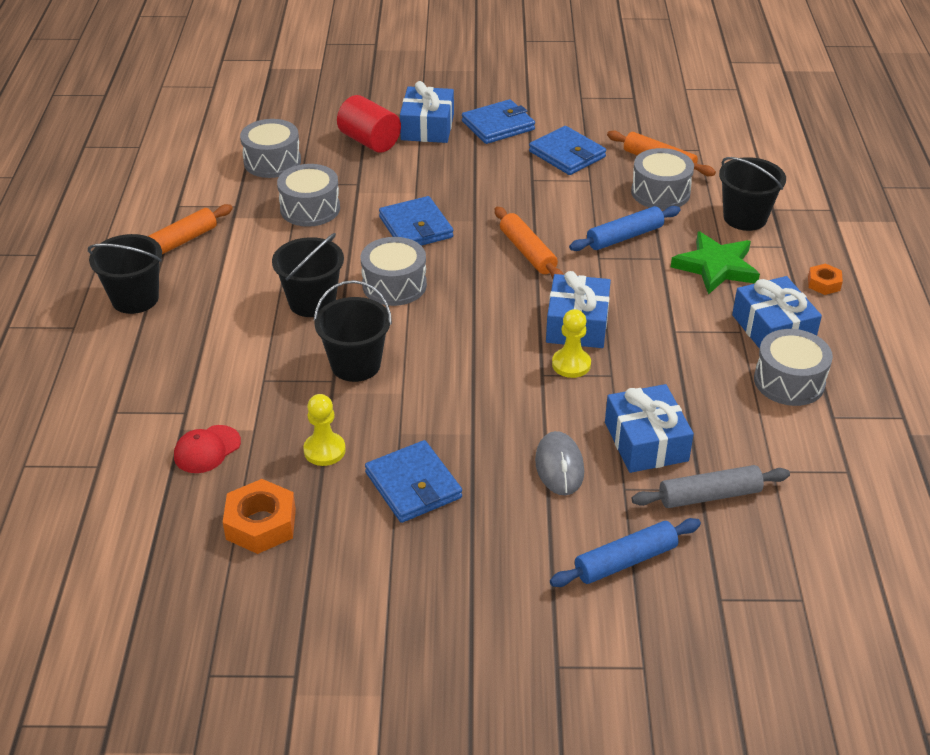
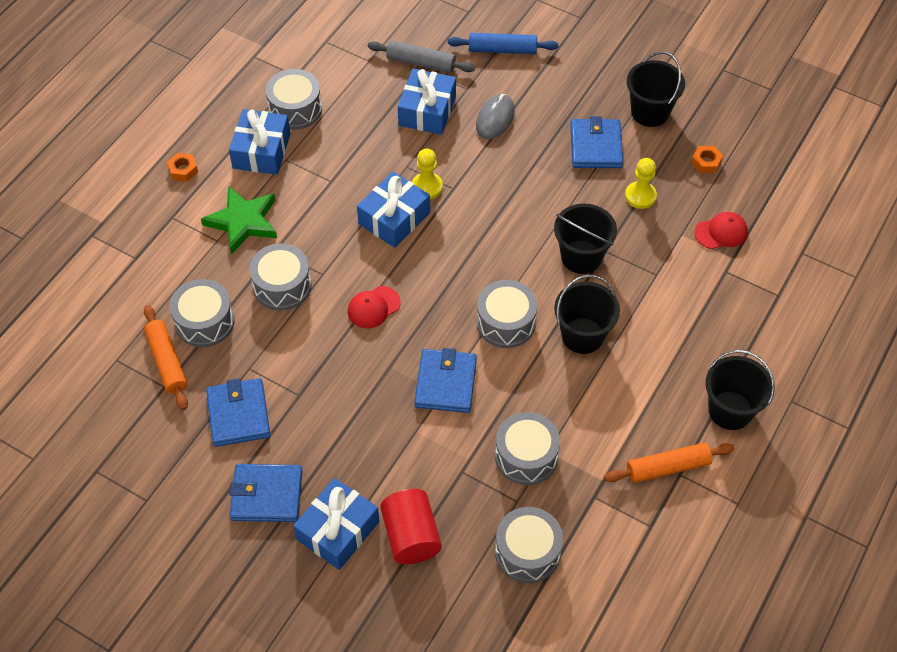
camera: 150 degrees left, 15 degrees up
(261, 524) = (706, 162): orange nut -> orange nut, size x0.57
(527, 252) = (373, 307): orange rolling pin -> red cap
(624, 237) = (282, 286): blue rolling pin -> grey drum
(745, 218) = (167, 259): black bucket -> black bucket (650, 112)

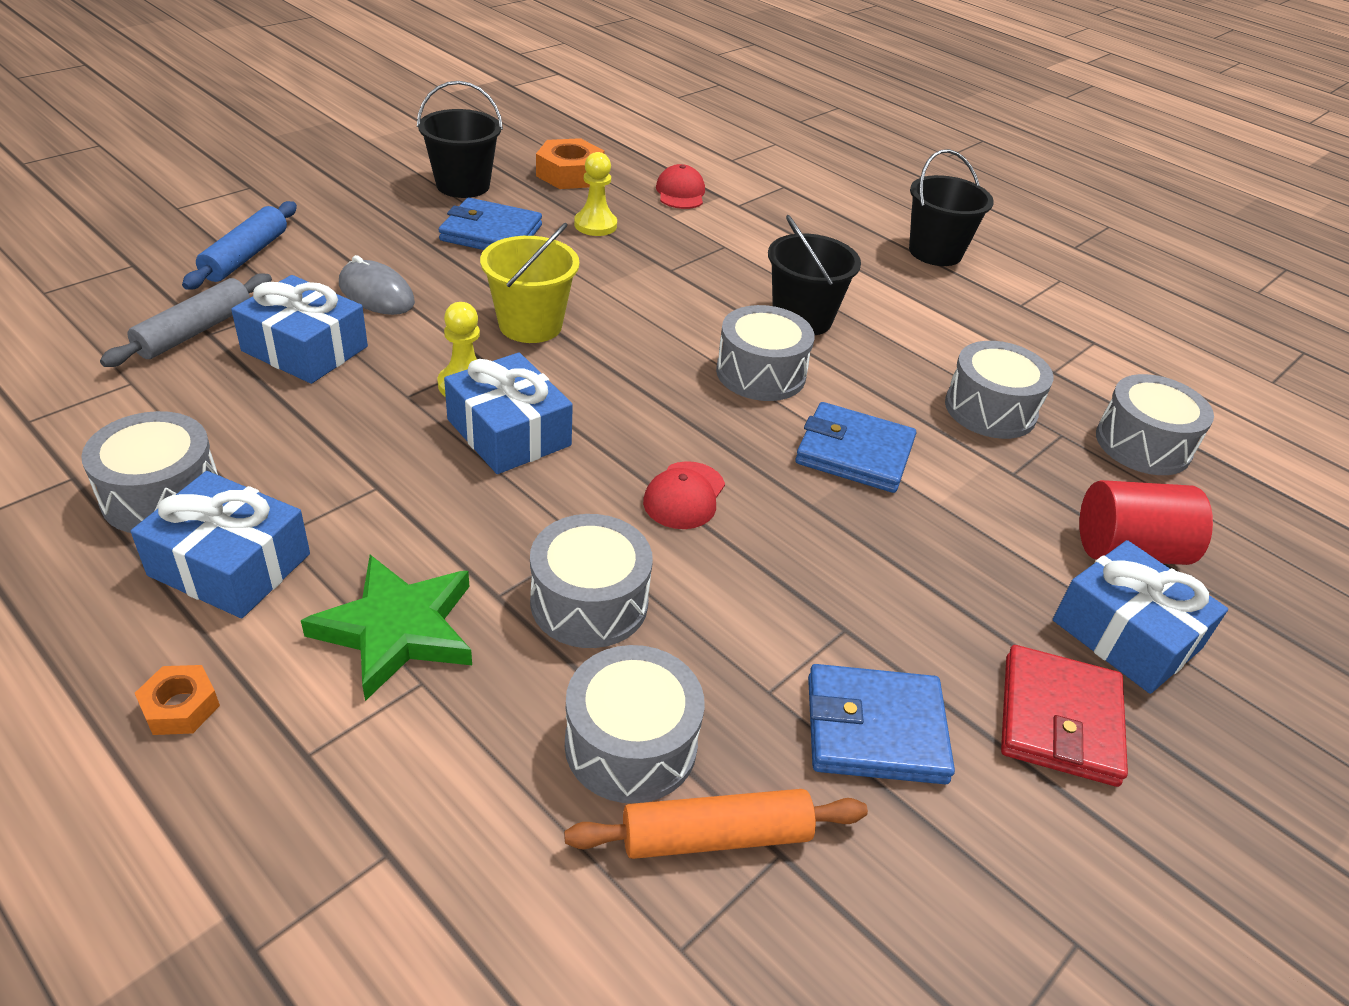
camera: 80 degrees left, 15 degrees down
(266, 495) = (1059, 720): blue wallet -> red wallet
(373, 307) = (684, 496): red cap -> red cap turned 45 degrees clockwise
(500, 197) = (530, 325): none -> yellow bucket
(581, 257) = (672, 288): black bucket -> none
(668, 467) = (1011, 310): orange rolling pin -> none
(706, 162) = (570, 174): orange nut -> orange nut, size x1.75

